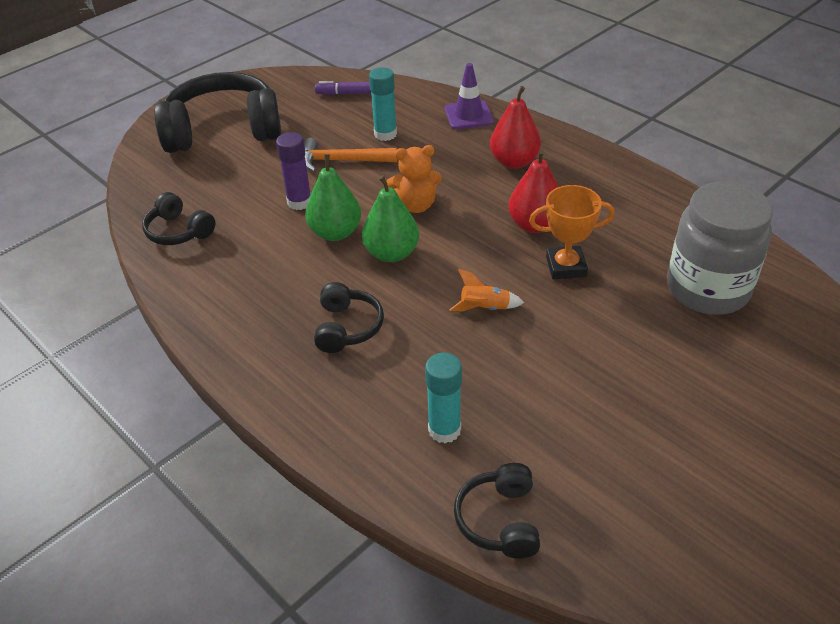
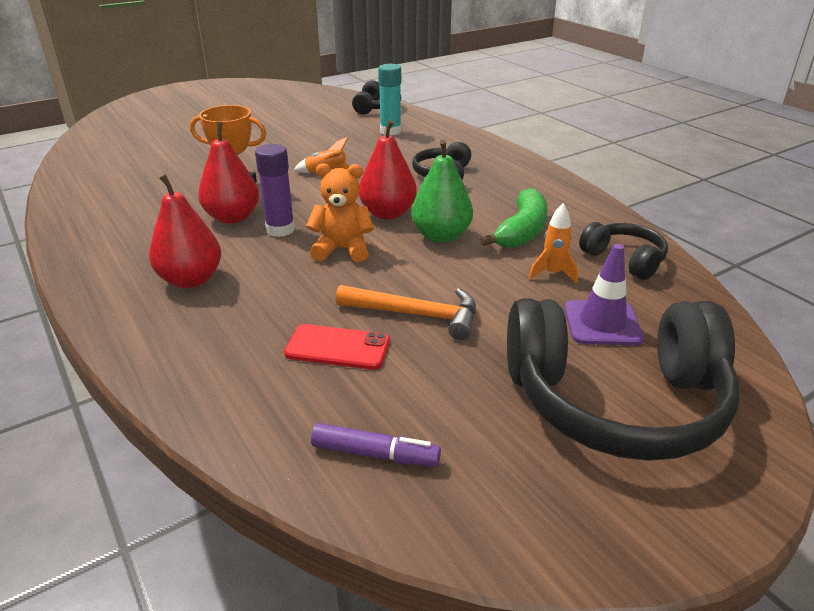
camera: 170 degrees left, 10 degrees down
(242, 208) = (552, 274): none -> orange rocket
(262, 250) = (522, 231): none -> green banana
(299, 202) = (480, 271): purple glue stick -> purple glue stick (280, 230)
(385, 134) = (338, 347): turquoise glue stick -> red phone
(391, 253) = (388, 213): green pear -> red pear
(468, 115) = (188, 360): purple traffic cone -> purple traffic cone (602, 323)
(707, 289) = (143, 164): grey jar -> none

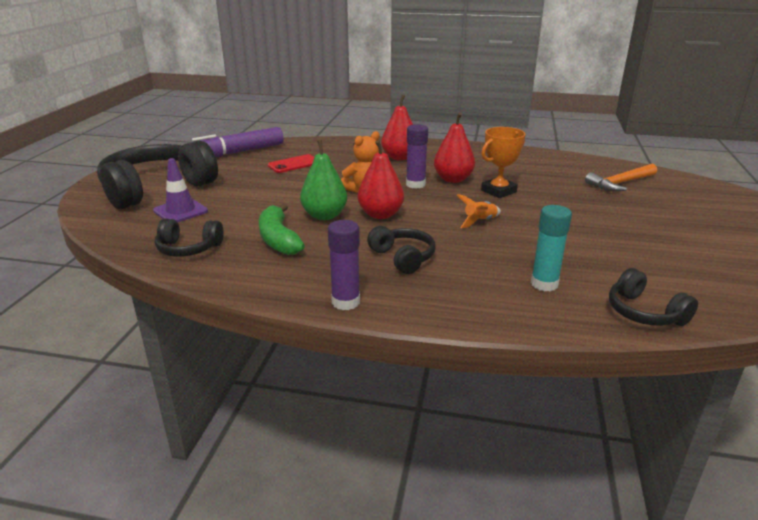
camera: 135 degrees right, 5 degrees down
(375, 454) = (237, 152): purple marker -> purple marker, size x1.94
(416, 315) = (279, 182): orange hammer -> orange hammer (620, 183)
(531, 168) = (345, 302): none -> purple glue stick
(552, 274) = (230, 222): orange rocket -> none

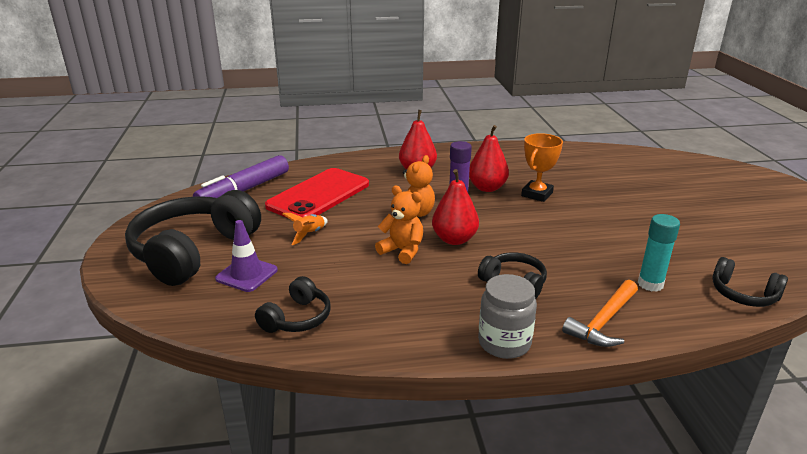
camera: 20 degrees left, 0 degrees up
(188, 248) = (297, 318): black headphones -> black headphones turned 45 degrees counterclockwise
(278, 239) = (380, 287): green banana -> none
(294, 164) = (319, 195): red phone -> red phone, size x1.99
(324, 216) = (402, 251): green pear -> orange teddy bear
(345, 302) = (504, 343): purple glue stick -> grey jar
(479, 221) = (547, 230): orange rocket -> orange rocket (309, 234)
(620, 183) = (627, 169): orange hammer -> orange hammer (603, 321)

